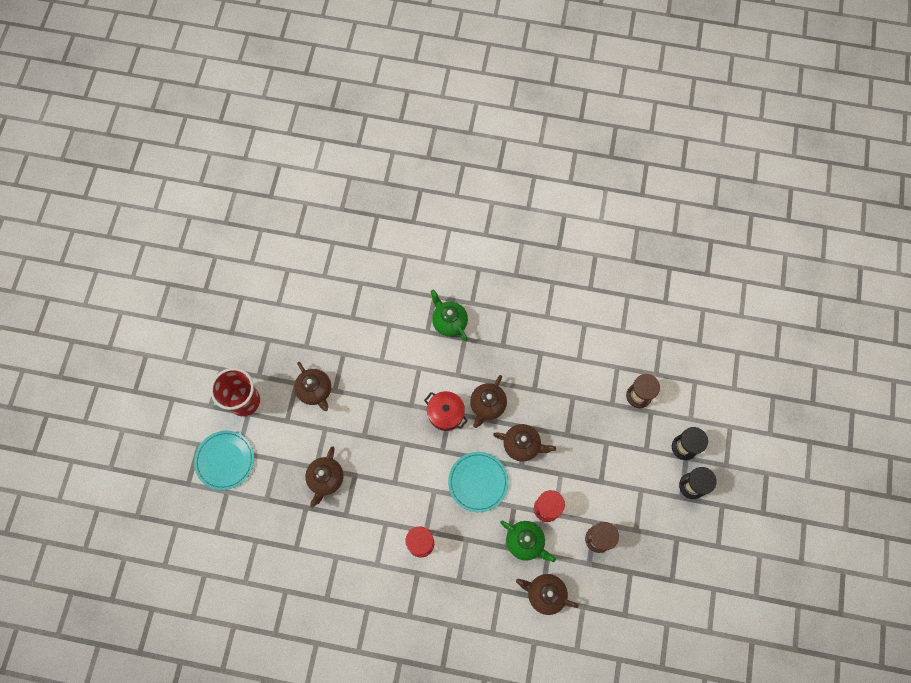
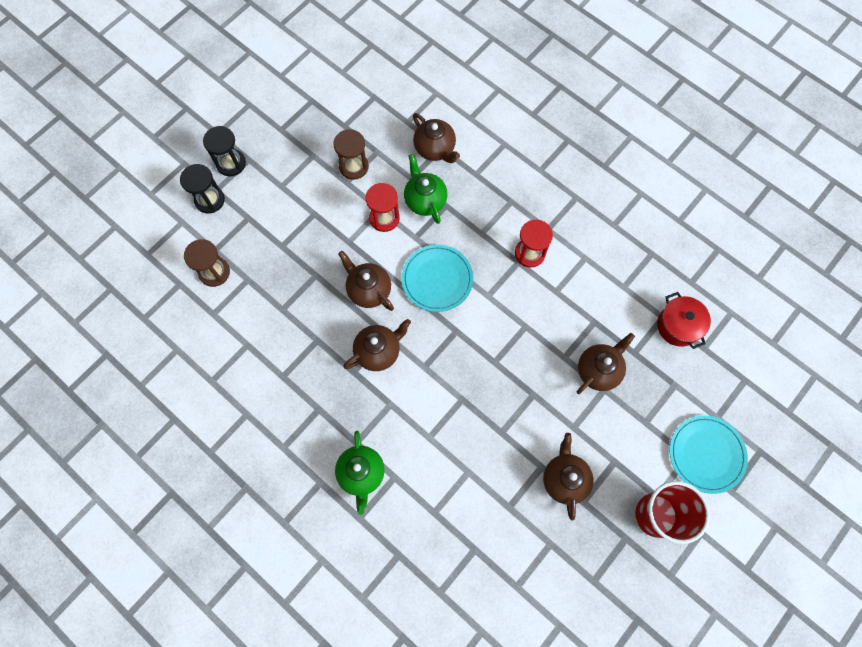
camera: 150 degrees left, 0 degrees up
(446, 414) = (429, 368): red pot -> red pot (678, 326)

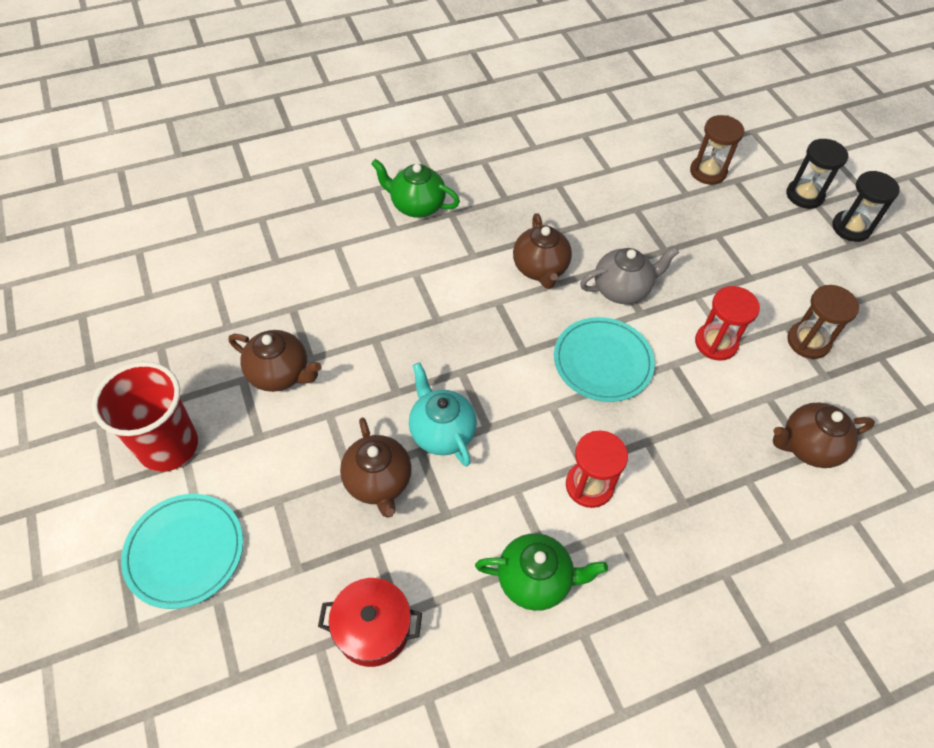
camera: 115 degrees right, 15 degrees down
(368, 290) = (622, 289): brown teapot -> grey teapot
(425, 200) = (726, 398): green teapot -> green teapot (535, 580)
(544, 351) = (441, 432): none -> turquoise teapot

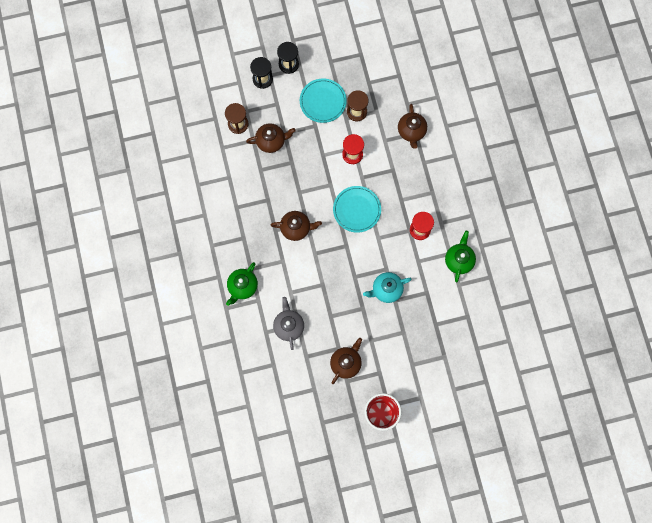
camera: 80 degrees left, 20 degrees up
(185, 551) = (432, 404): turquoise plate -> turquoise plate (323, 101)
(373, 629) = (472, 327): red pot -> none
(378, 482) = (408, 320): brown teapot -> brown teapot (271, 141)
(622, 289) = (314, 190): grey teapot -> grey teapot (288, 326)

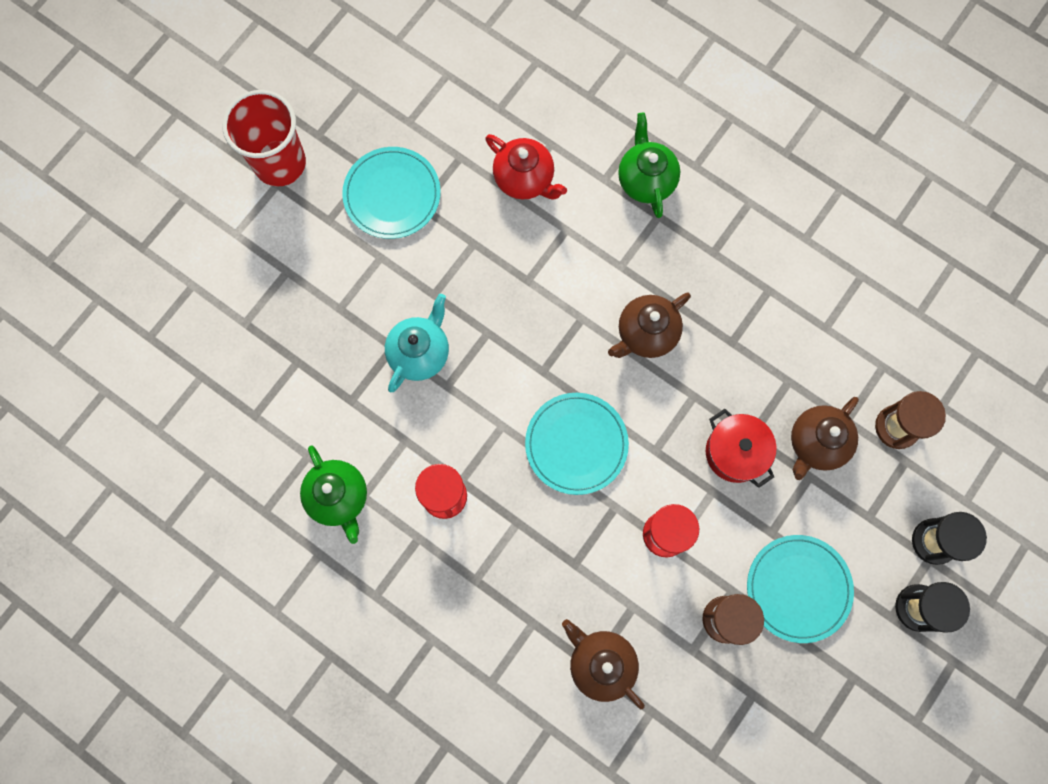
camera: 140 degrees right, 0 degrees up
(288, 326) = (525, 179): grey teapot -> red teapot
(302, 161) = (735, 452): none -> red pot
(346, 363) = (392, 195): brown teapot -> turquoise plate

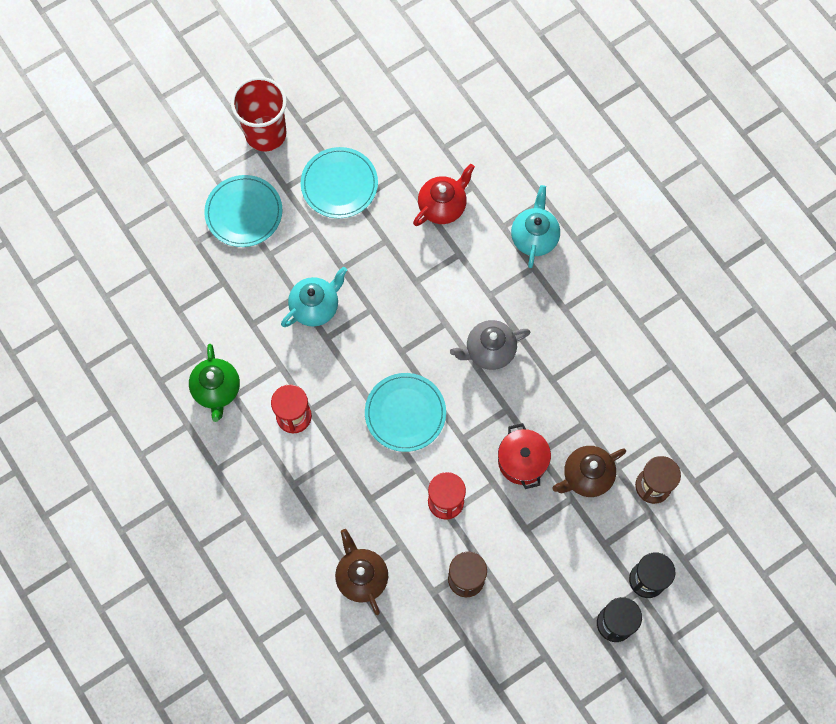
camera: 20 degrees right, 5 degrees down
(525, 179) = (443, 206): red teapot -> red teapot turned 105 degrees counterclockwise
(646, 180) = (534, 237): green teapot -> turquoise teapot
(646, 334) = (489, 351): brown teapot -> grey teapot
(798, 588) = (530, 576): turquoise plate -> turquoise plate (244, 212)

